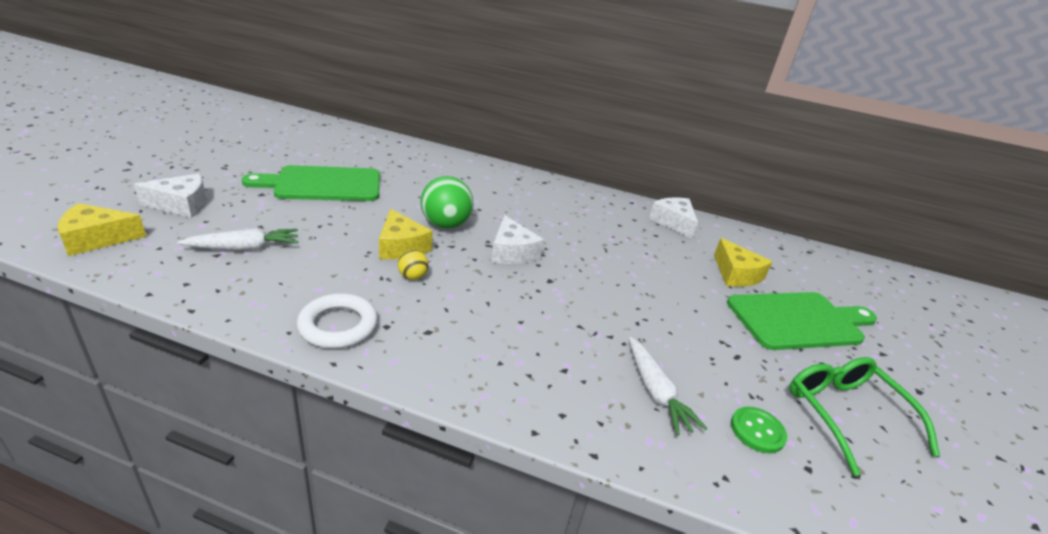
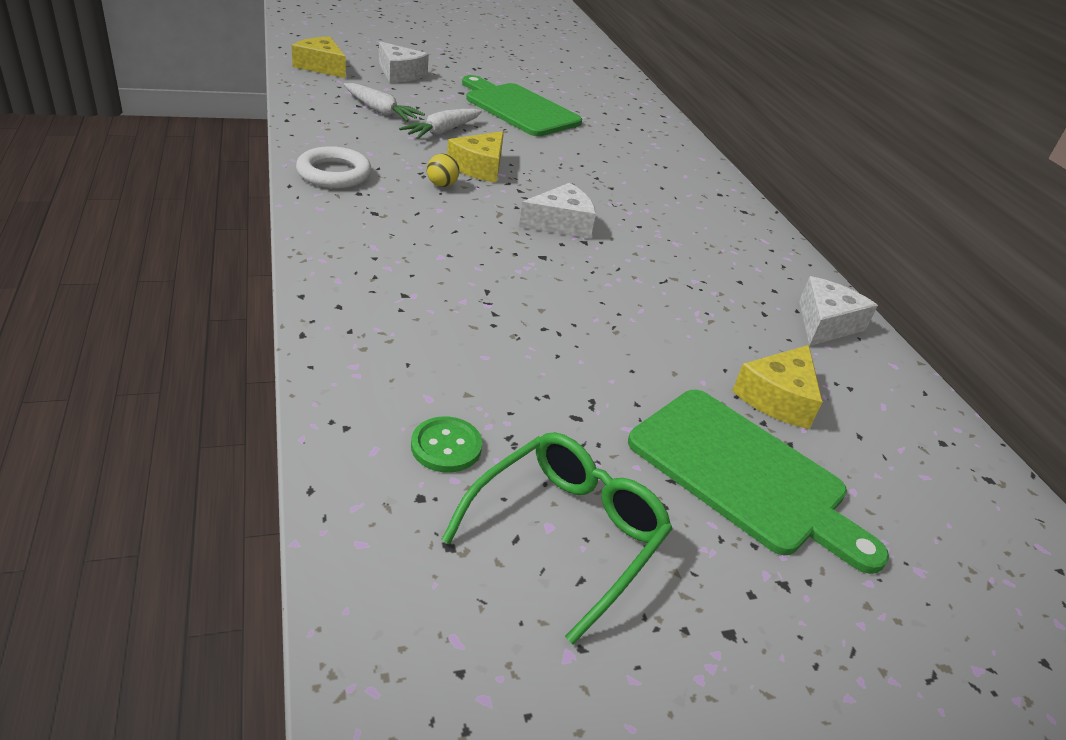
camera: 55 degrees right, 5 degrees up
(445, 225) = (550, 178): green ball -> none
(512, 252) = (560, 223): white cheese -> white cheese turned 150 degrees counterclockwise
(655, 392) = (434, 359): white carrot -> white carrot (442, 131)

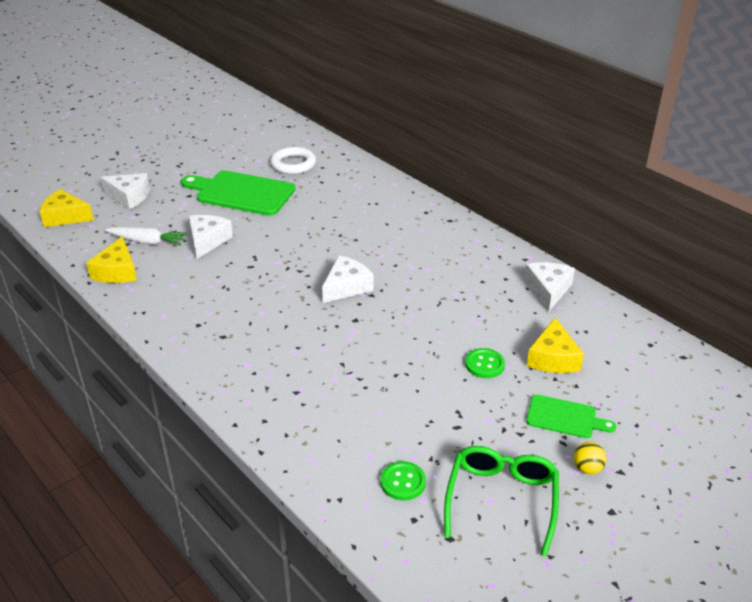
camera: 20 degrees left, 0 degrees up
(334, 174) = (167, 316): white ring -> white ring (293, 164)
(442, 131) = (207, 241): white carrot -> white cheese
(442, 185) = (246, 291): yellow ball -> yellow ball (587, 468)
(480, 167) = (259, 263): yellow cheese -> yellow cheese (117, 271)
(673, 365) = (484, 364): none -> green button
(744, 474) = (564, 417): green cutting board -> green cutting board, size x0.54

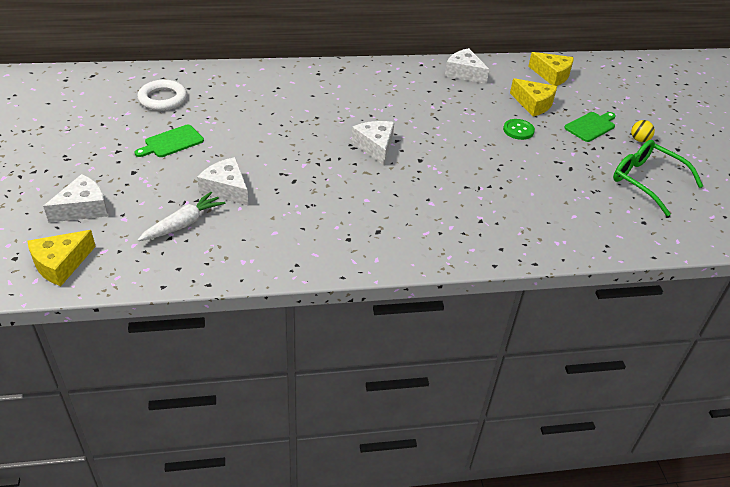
camera: 60 degrees left, 5 degrees up
(117, 271) = (211, 260): yellow cheese -> yellow cheese (552, 75)
(241, 193) = (172, 142): green cutting board -> green cutting board, size x0.54
(403, 482) = (608, 212): green button -> none

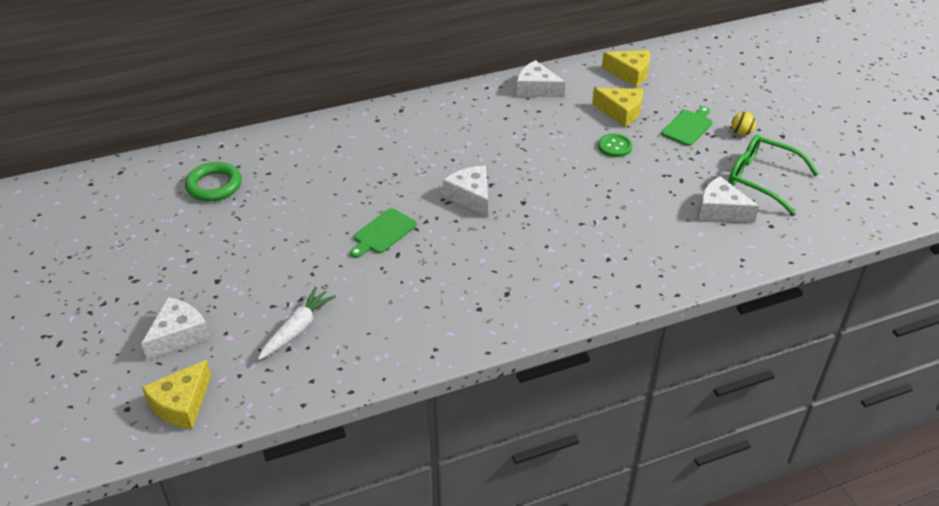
camera: 10 degrees left, 0 degrees up
(163, 99) = (214, 185): white ring -> green ring
(172, 142) = (245, 236): green cutting board -> green cutting board (383, 233)
(226, 189) = (328, 279): white cheese -> white cheese (720, 210)

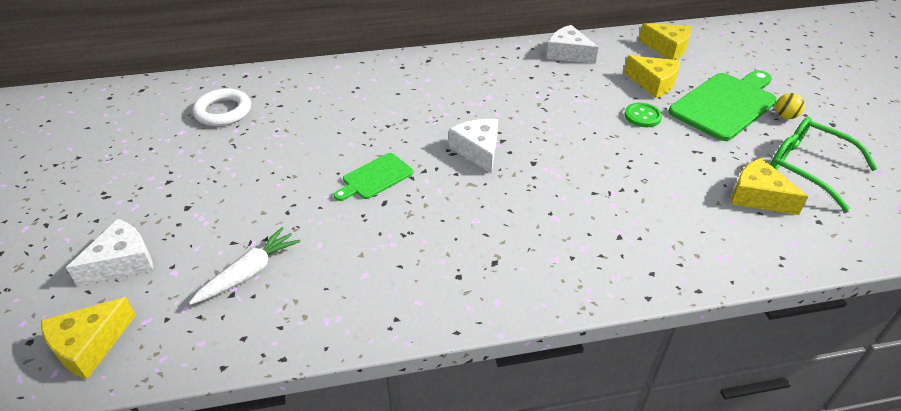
camera: 10 degrees right, 0 degrees up
(214, 185) = (223, 111): green ring -> white ring
(688, 127) = (725, 104): green cutting board -> green cutting board, size x1.85
(720, 210) = (758, 196): white cheese -> yellow cheese

